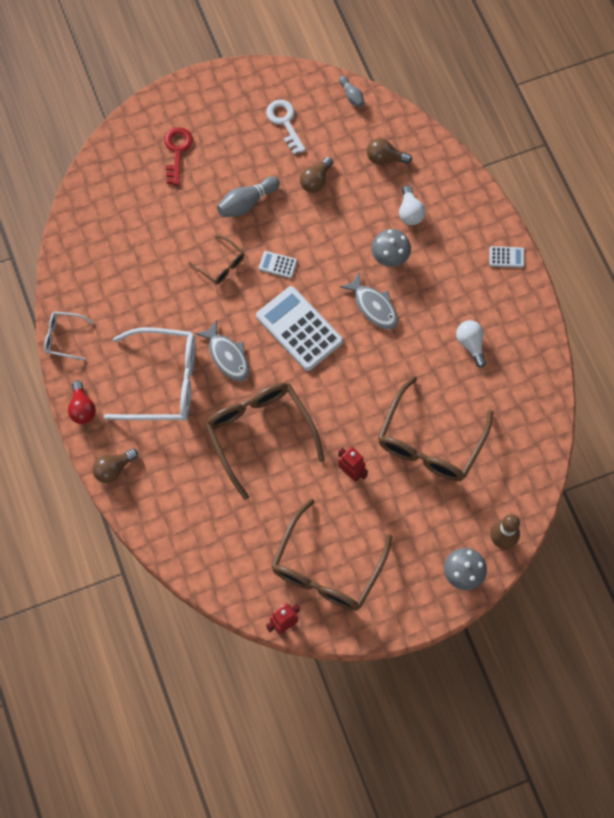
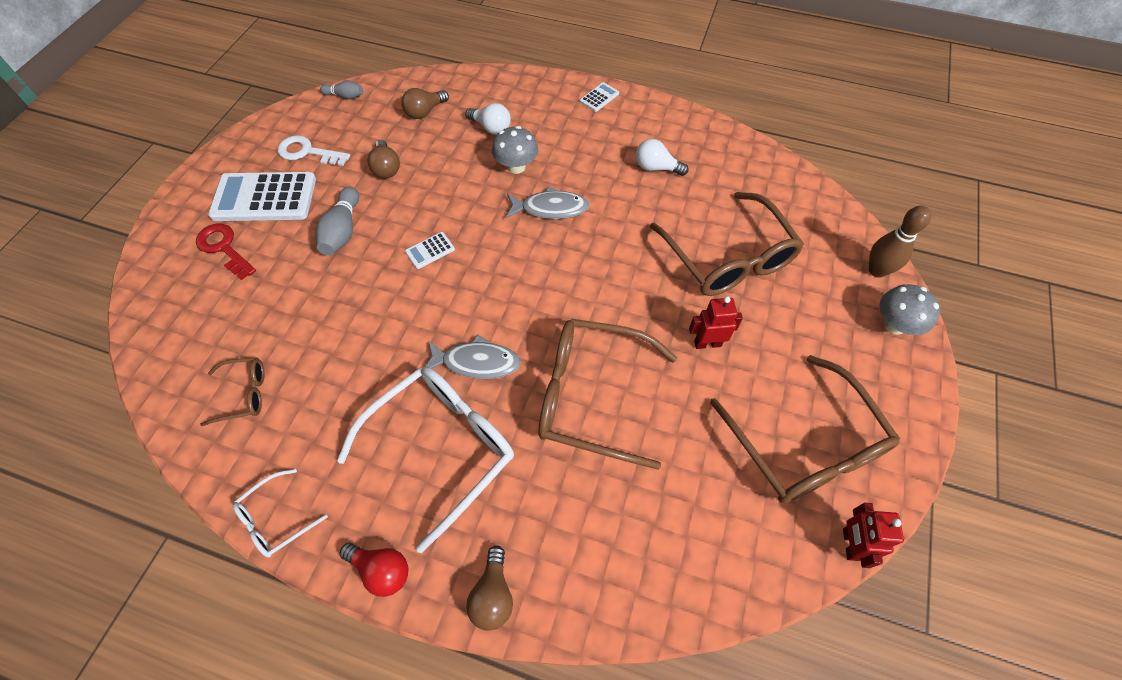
camera: 50 degrees left, 10 degrees down
(221, 265) = (376, 296): brown glasses -> brown glasses (244, 394)
(299, 329) = (512, 279): white calculator -> white calculator (264, 198)

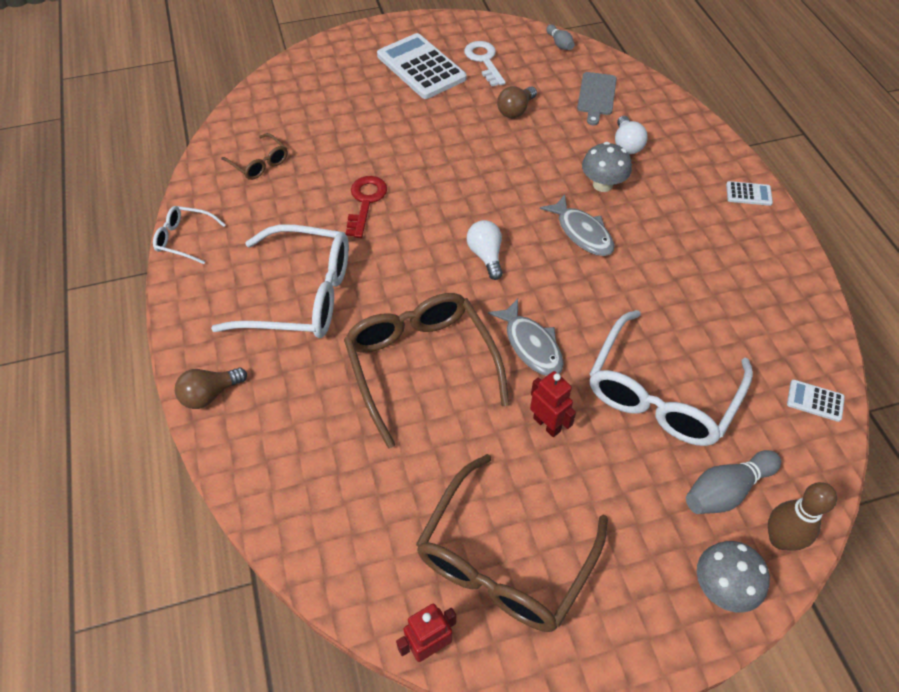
camera: 55 degrees right, 5 degrees down
(224, 248) = (360, 77): red key -> red key (365, 202)
(342, 231) = (433, 125): grey bowling pin -> grey bowling pin (726, 490)
(381, 570) = (186, 318): red light bulb -> none
(425, 112) = (596, 96): brown light bulb -> grey cutting board
(430, 251) = (464, 184): white calculator -> white calculator (815, 401)
(476, 362) = (389, 272): grey fish -> grey fish (531, 345)
(656, 168) = (710, 281): white light bulb -> white light bulb (486, 255)
(728, 258) = (661, 393): brown glasses -> white glasses

